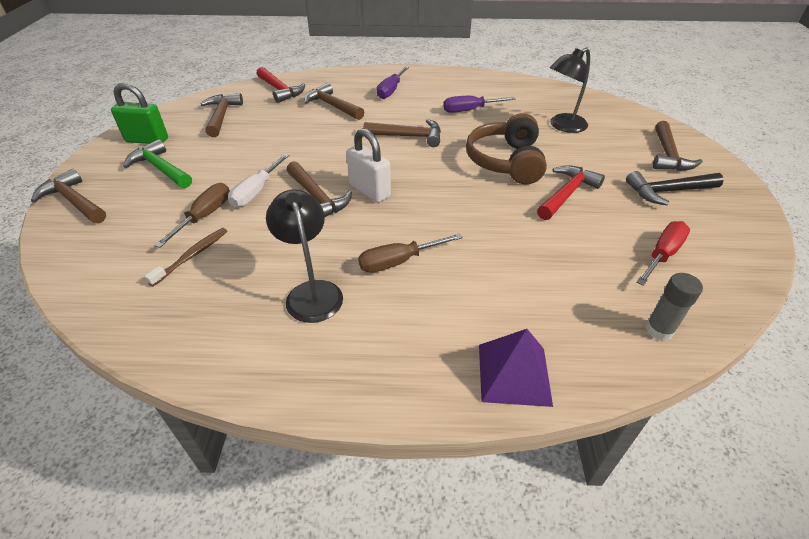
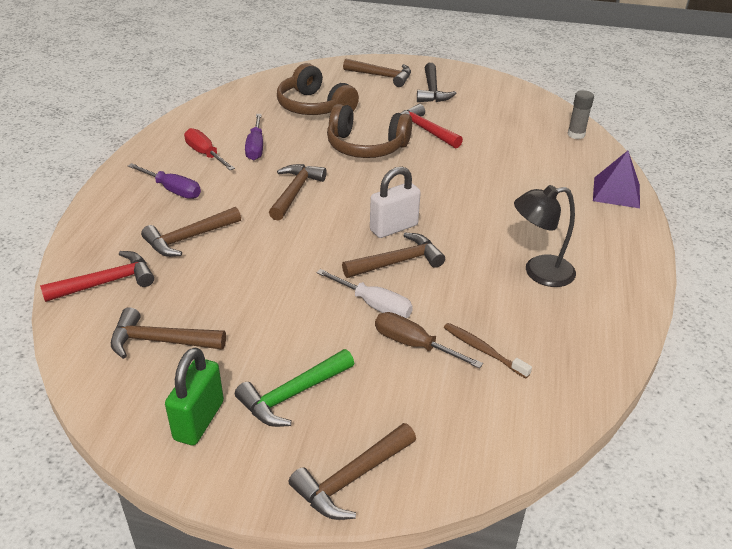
camera: 80 degrees left, 5 degrees down
(399, 261) = (503, 223): brown screwdriver -> none
(562, 126) = (314, 107): black lamp -> brown headphones
(662, 255) = (505, 114): red screwdriver -> red screwdriver (205, 154)

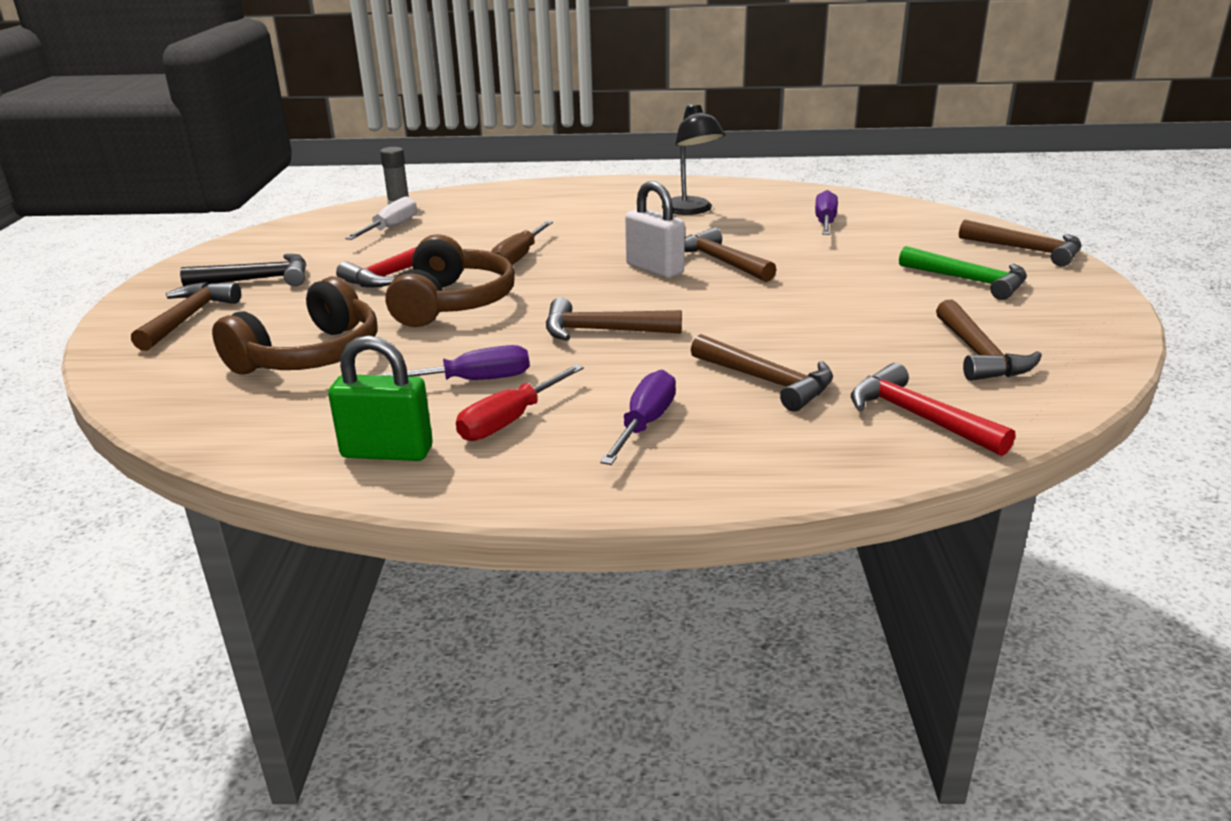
camera: 100 degrees left, 10 degrees down
(199, 420) = (1054, 313): green padlock -> green padlock (387, 452)
(373, 305) = (804, 264): white screwdriver -> white screwdriver (390, 228)
(414, 345) = (846, 245): brown screwdriver -> brown screwdriver (519, 257)
(483, 350) = (825, 223): brown toothbrush -> purple screwdriver
(616, 192) = (527, 189): purple pyramid -> none

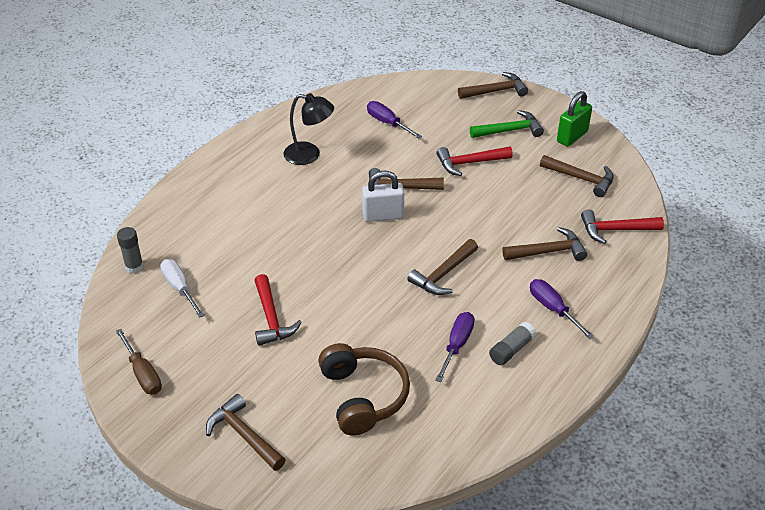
camera: 55 degrees left, 15 degrees up
(258, 280) = (208, 383): black hammer -> none
(387, 452) = (506, 404): green padlock -> green padlock (572, 137)
(452, 303) = (346, 312): brown headphones -> none
(510, 420) = (511, 350): red screwdriver -> grey glue stick
(519, 257) = (304, 256): brown screwdriver -> brown screwdriver (142, 373)
(848, 280) = (469, 163): none -> red hammer

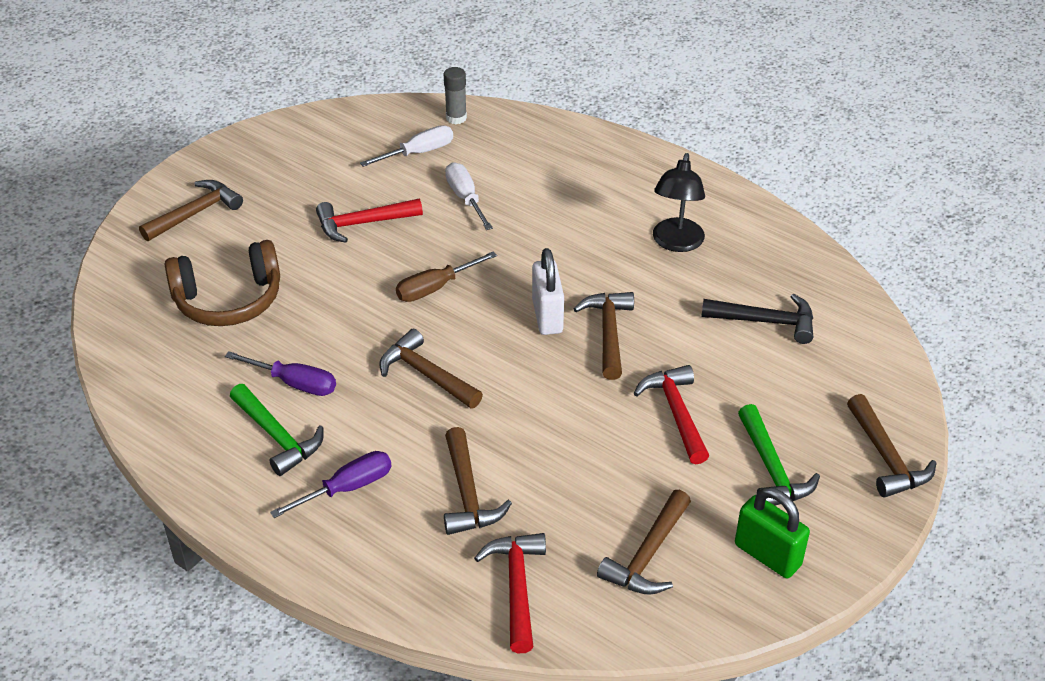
camera: 90 degrees right, 0 degrees up
(142, 373) = (294, 139): brown screwdriver -> brown screwdriver (435, 288)
(246, 258) = (466, 198): none -> white screwdriver
(388, 123) = (766, 321): purple screwdriver -> black hammer
(511, 350) = (278, 437): grey glue stick -> green hammer

